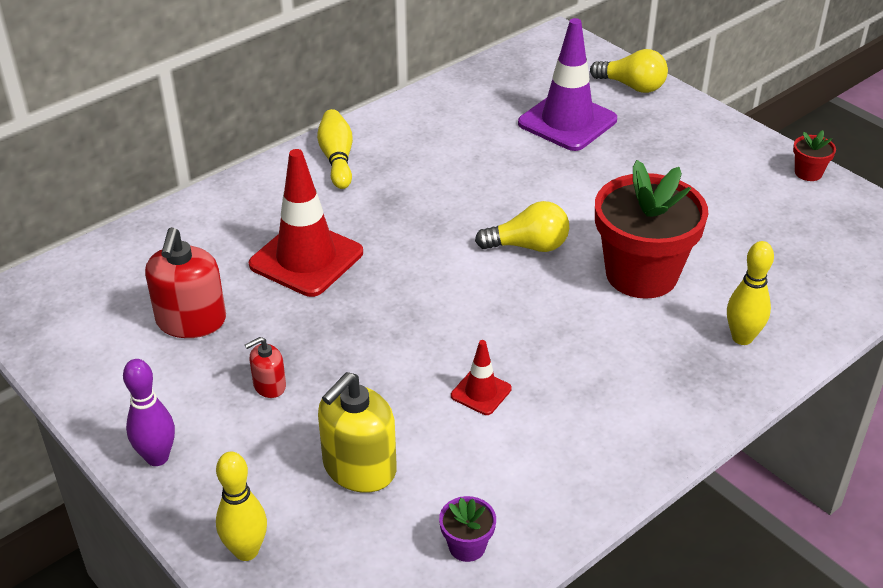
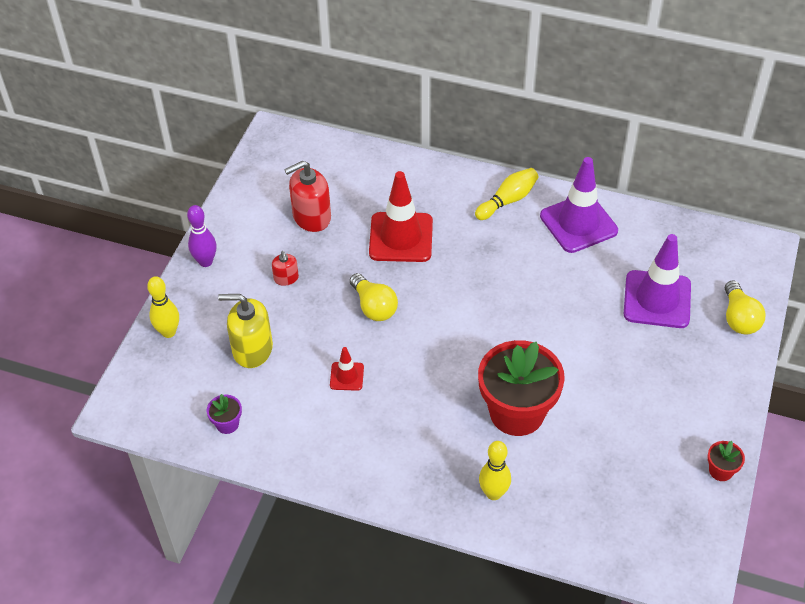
camera: 60 degrees right, 10 degrees up
(269, 386) = (286, 278): red soap dispenser -> red soap dispenser turned 135 degrees counterclockwise
(419, 127) = (578, 223): none -> purple traffic cone
(528, 246) = (498, 339): yellow light bulb -> yellow light bulb (374, 307)

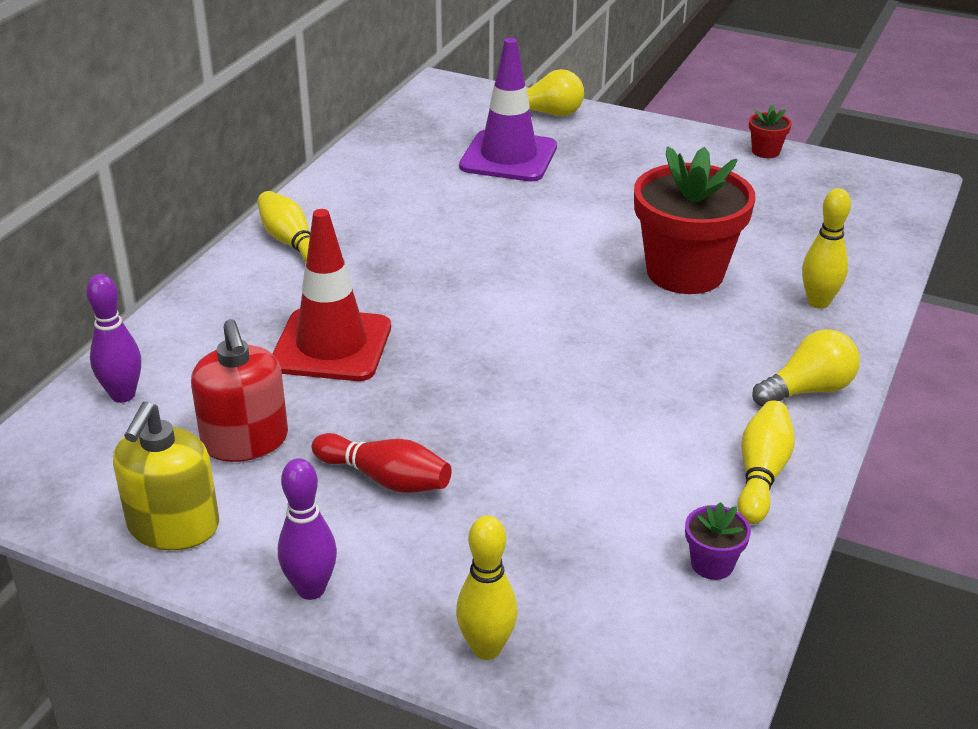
camera: 85 degrees left, 15 degrees down
(252, 349) = (545, 527): yellow soap dispenser -> yellow soap dispenser (173, 526)
(286, 278) = (385, 478): red soap dispenser -> red bowling pin
(302, 450) = (761, 474): none -> yellow bowling pin
(344, 161) = (123, 395): none -> purple bowling pin
(347, 376) = (614, 419): red traffic cone -> none
(374, 307) = (474, 382): yellow light bulb -> yellow light bulb (808, 390)
(578, 223) = (360, 194): purple traffic cone -> none

